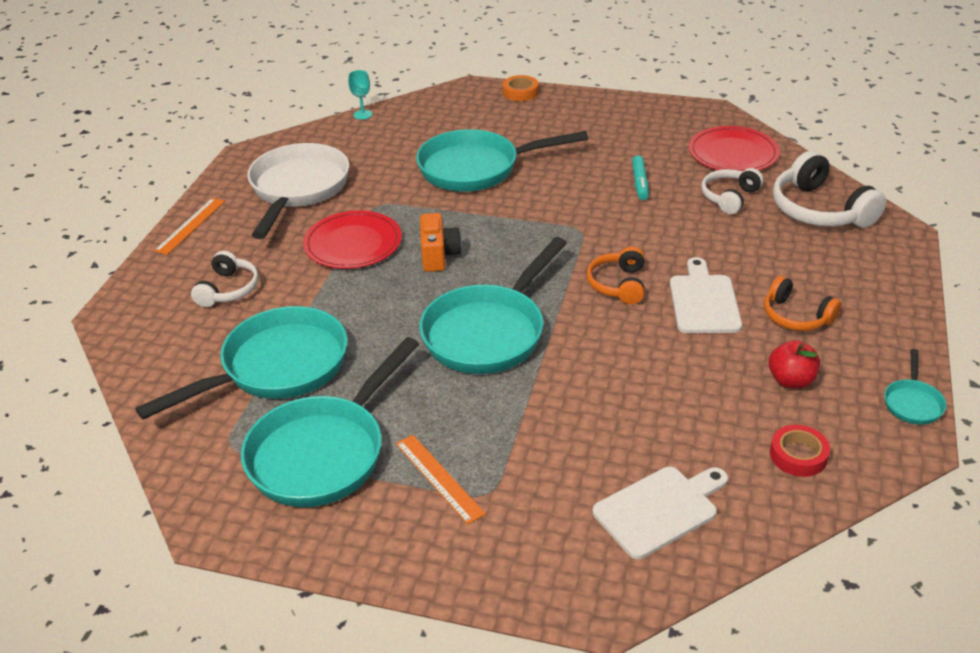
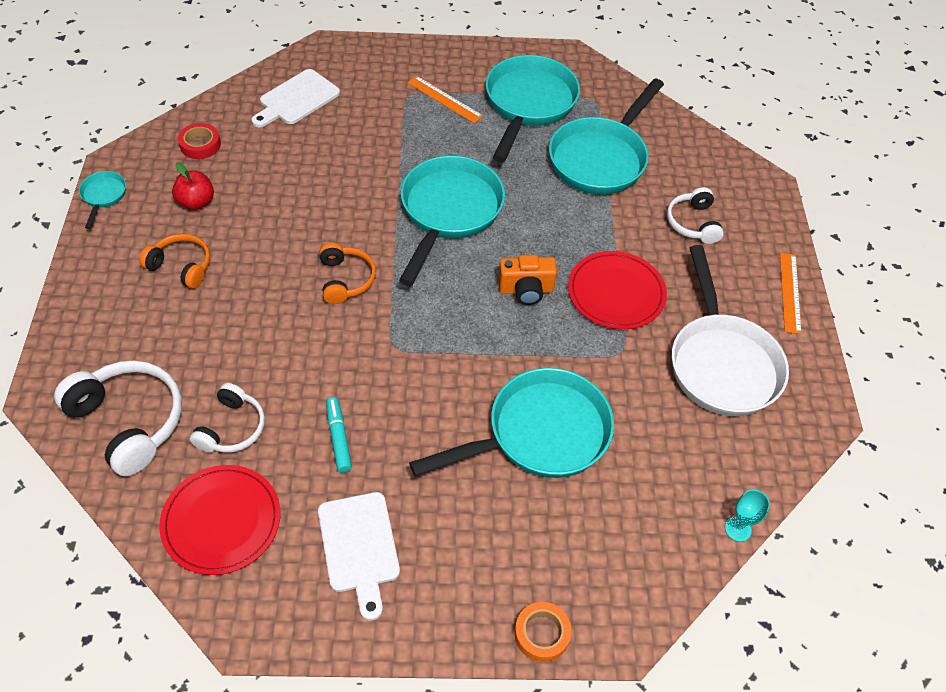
camera: 160 degrees right, 15 degrees up
(439, 255) = (526, 290): orange camera -> orange camera turned 75 degrees counterclockwise
(704, 301) = (265, 272): white cutting board -> white cutting board (359, 547)

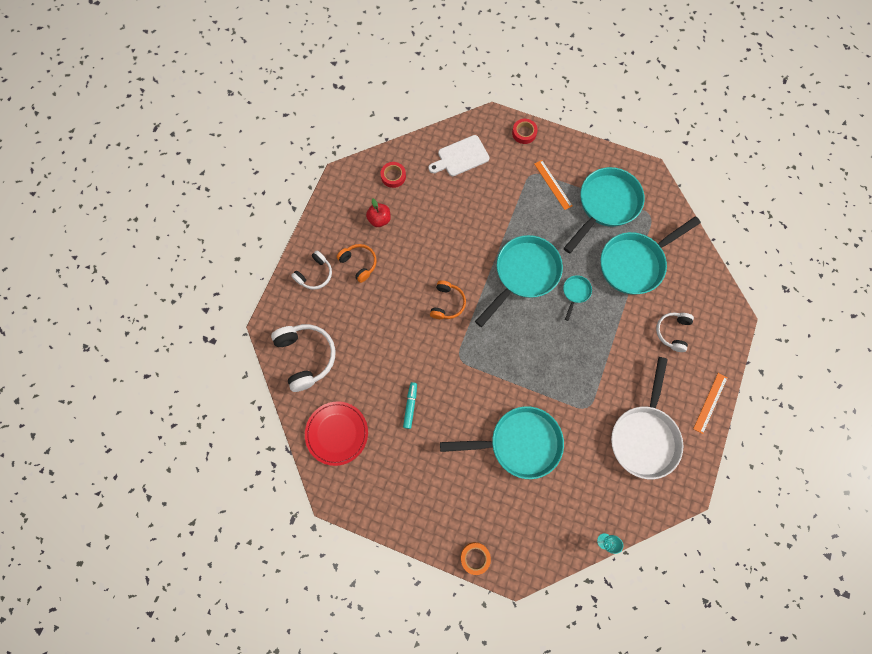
camera: 25 degrees right, 20 degrees up
(103, 196) = (329, 198): turquoise pan -> turquoise pan (575, 293)
(232, 428) = (357, 379): white headphones -> white headphones (315, 274)
(359, 547) = (400, 474): white cutting board -> none
(378, 53) = (524, 133): none -> red tape
(526, 290) = (548, 346): orange camera -> none
(616, 293) = (601, 366): red plate -> none

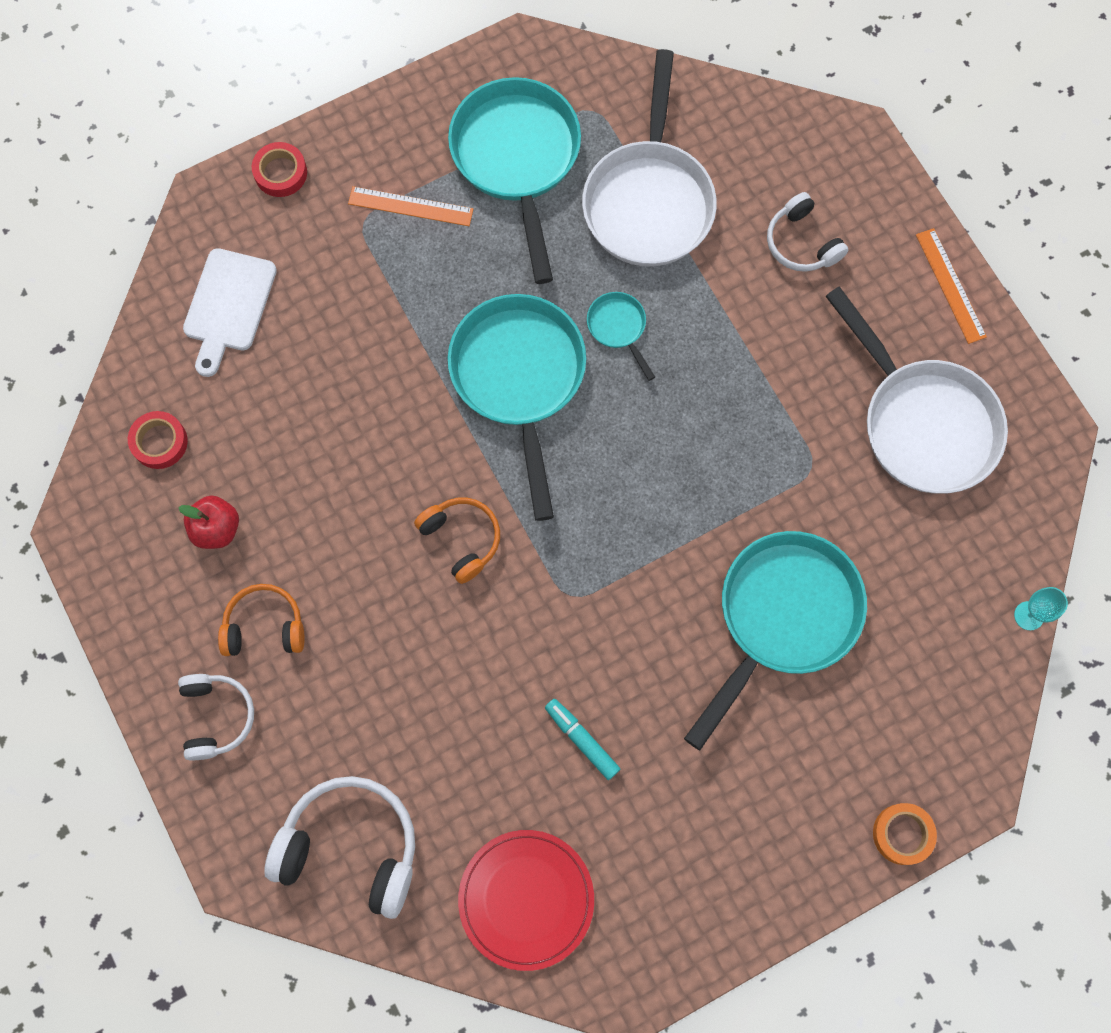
camera: 50 degrees left, 0 degrees up
(635, 263) = (649, 200): turquoise pan -> white pan

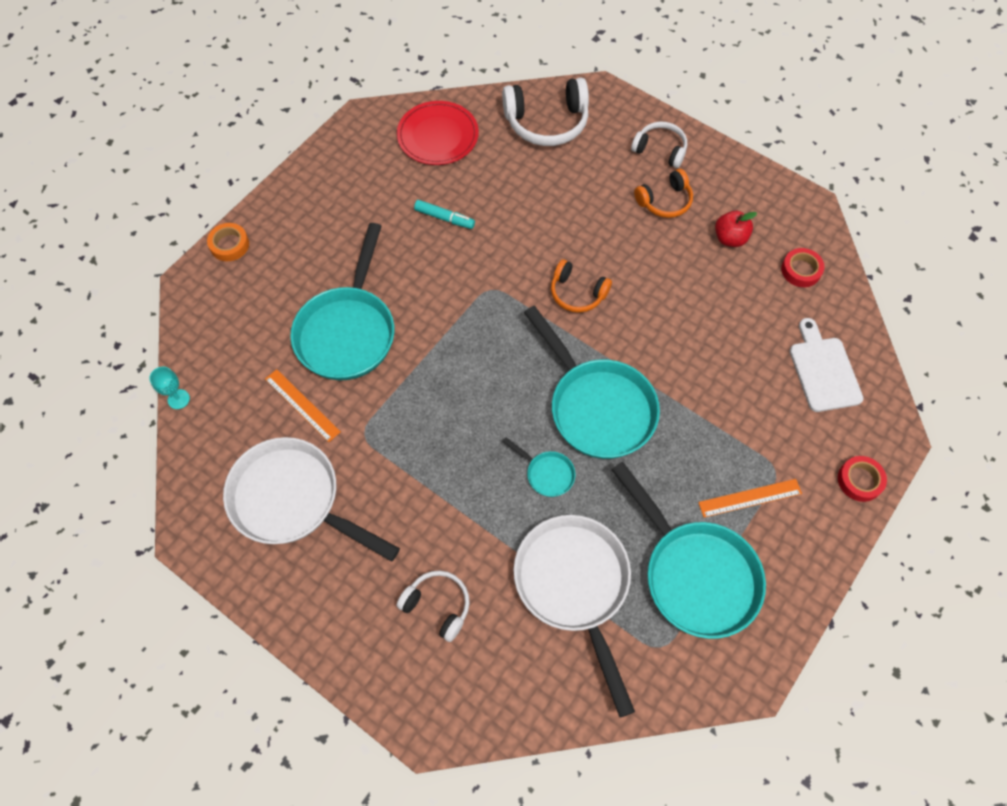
camera: 155 degrees right, 10 degrees down
(216, 716) = (660, 150): white headphones -> white headphones turned 150 degrees clockwise
(950, 285) = (303, 623): orange ruler -> orange ruler (302, 405)

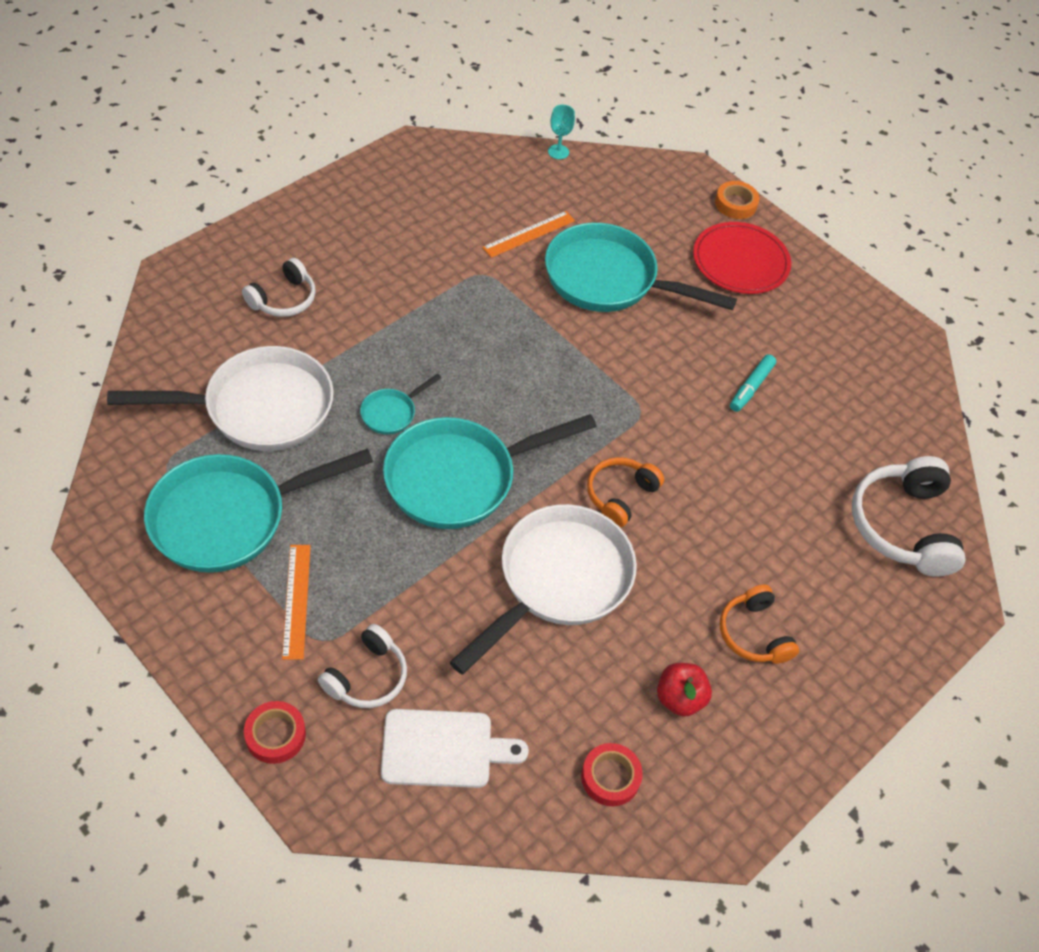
camera: 95 degrees right, 10 degrees down
(293, 500) = (427, 215): white pan -> white pan (558, 581)
(438, 136) = (882, 404): red plate -> red plate (740, 261)
(660, 150) = (847, 654): white headphones -> white headphones (367, 677)

